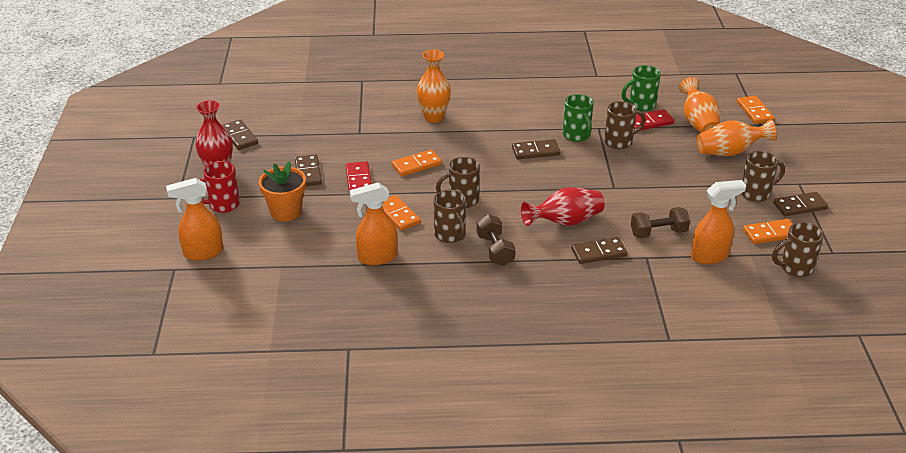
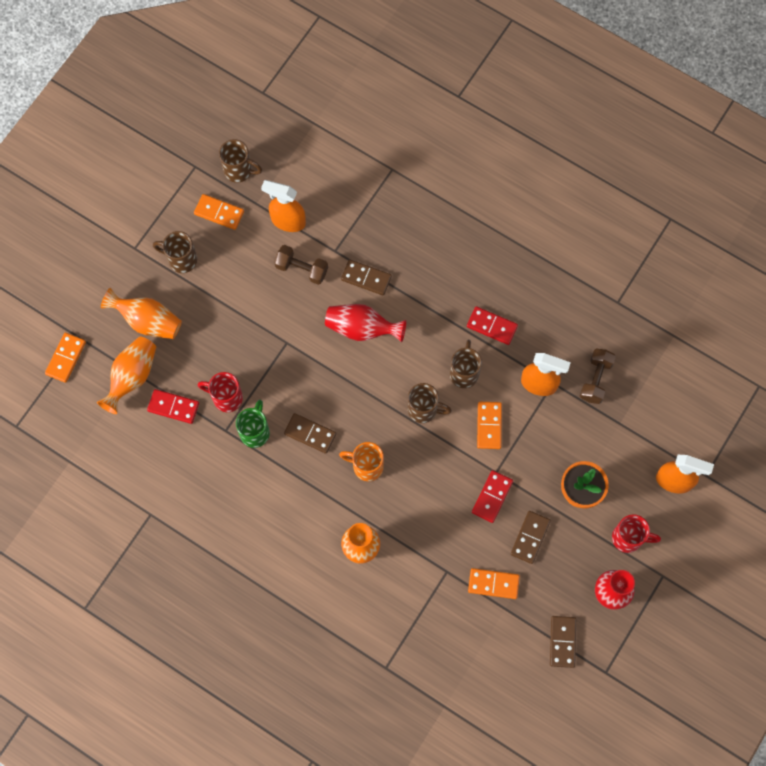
camera: 145 degrees left, 35 degrees up
(416, 165) = (428, 485): orange domino -> orange domino (493, 584)
(455, 274) = (491, 326): none -> red domino
(474, 154) = (366, 466): none -> orange mug
(495, 250) = (442, 333): brown dumbbell -> brown dumbbell (595, 379)
(619, 142) = (226, 398): brown mug -> red mug
(641, 105) = (155, 437): green mug -> none
(800, 206) = (164, 224): brown domino -> none

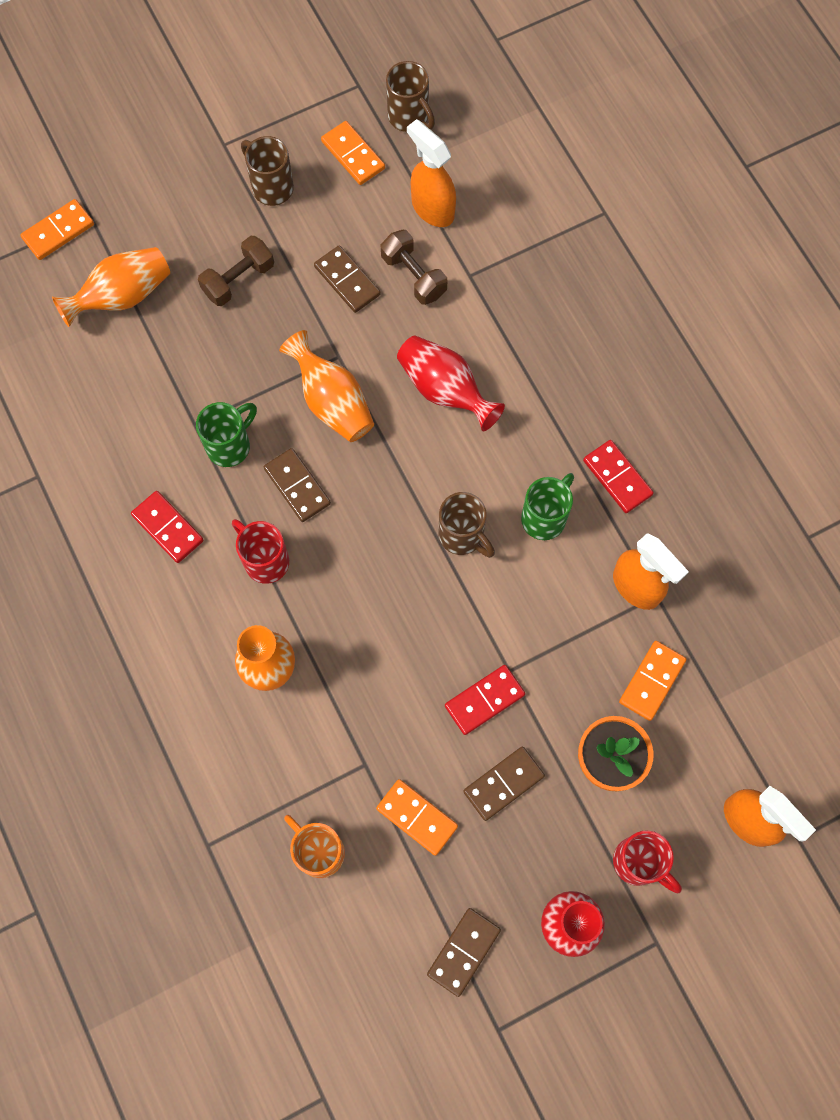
camera: 30 degrees right, 0 degrees up
(147, 321) = (183, 239): orange vase -> orange vase (332, 401)
(173, 407) = (149, 360): red domino -> red domino (168, 528)
(226, 398) = (220, 384): red mug -> red mug (265, 560)
(366, 278) = (489, 330): brown domino -> brown domino (347, 281)
(366, 466) = (343, 567): orange mug -> orange mug (319, 851)
(464, 372) = (544, 517): brown mug -> green mug
(489, 426) = (536, 604): orange domino -> orange domino (651, 681)
(595, 379) = (717, 623): brown dumbbell -> brown dumbbell (238, 279)

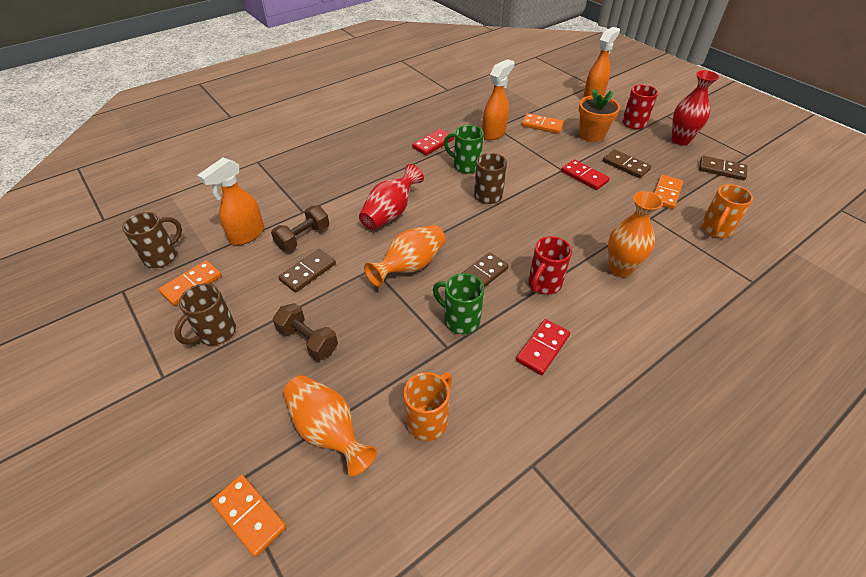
camera: 100 degrees left, 25 degrees down
(109, 389) = (428, 420): none -> orange mug

